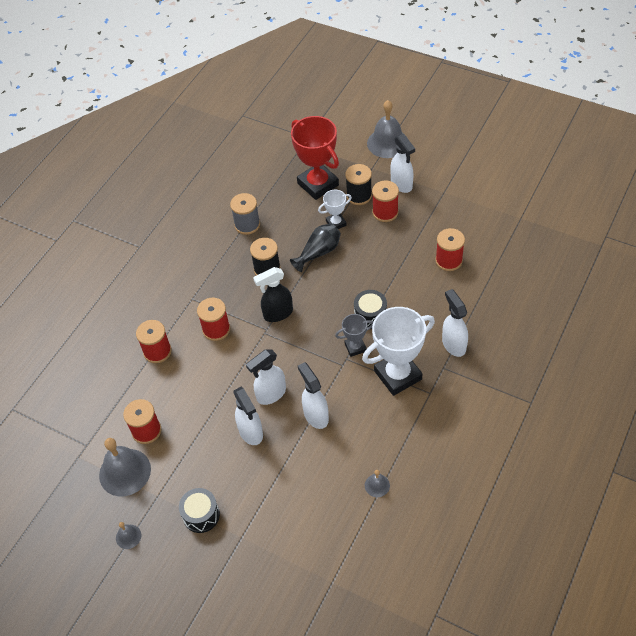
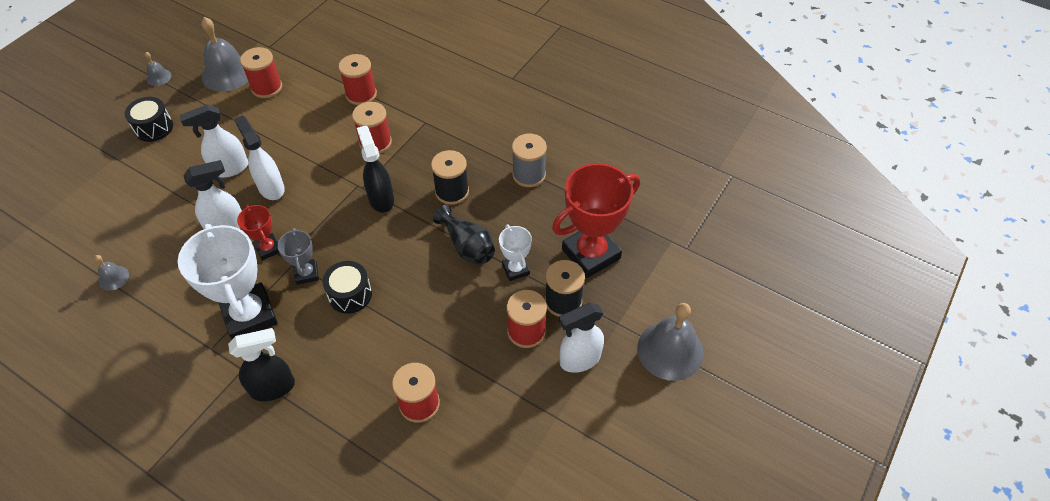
camera: 90 degrees right, 0 degrees up
(334, 379) = (268, 248): none -> red trophy
(453, 344) = (273, 387): white spray bottle -> black spray bottle

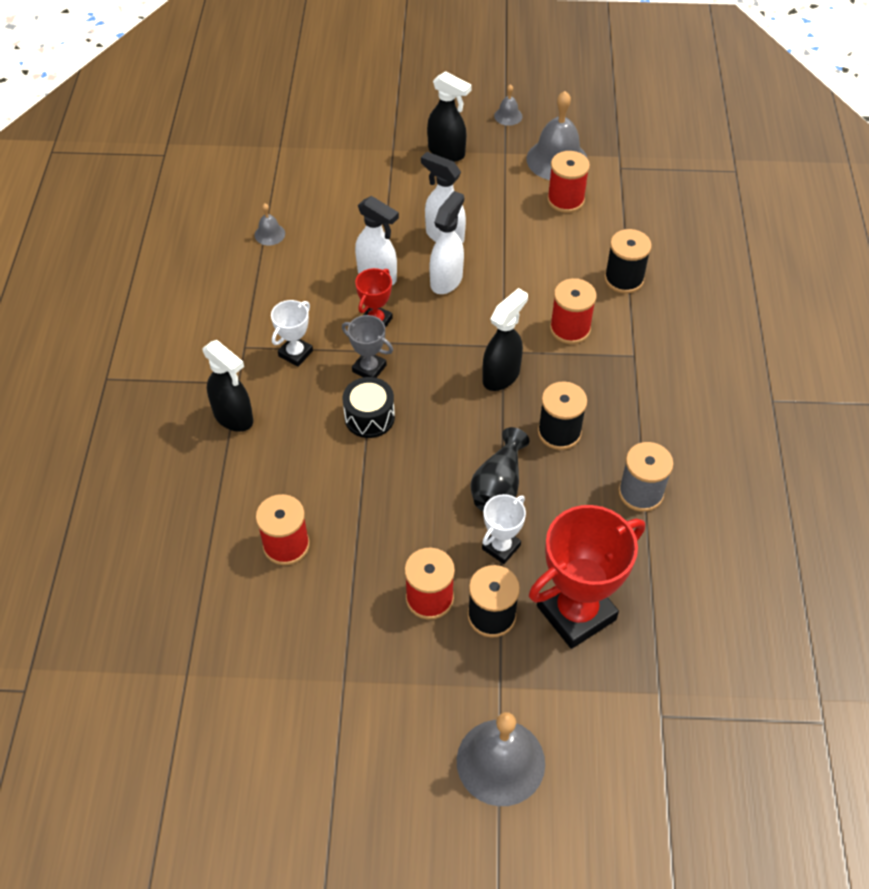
camera: 60 degrees right, 0 degrees up
(154, 128) = (447, 152): black drum -> black spray bottle
(250, 315) = (295, 353): white trophy -> white trophy, size x0.50
(306, 273) = (369, 368): grey trophy -> grey trophy turned 75 degrees clockwise
(361, 94) = (624, 279): red spool -> black spool
(579, 359) = (427, 669): white spray bottle -> none
(591, 254) = (576, 613): red trophy -> red trophy turned 60 degrees counterclockwise

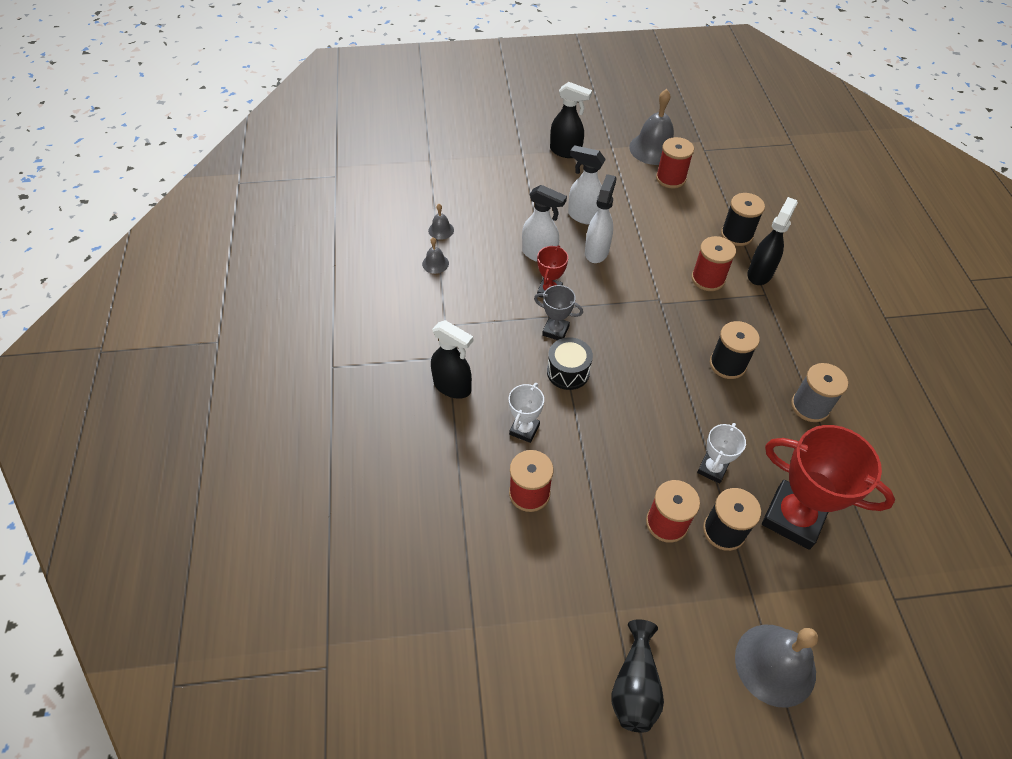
camera: 10 degrees left, 0 degrees up
(295, 353) = (490, 325): white trophy -> white trophy (524, 429)
(498, 486) = (693, 416): black vase -> black vase (635, 686)
(501, 376) = (665, 323): black spray bottle -> black spray bottle (760, 273)
(508, 116) = (605, 119): grey bell -> grey bell (435, 263)
(576, 613) = (793, 517): red trophy -> red trophy turned 75 degrees clockwise

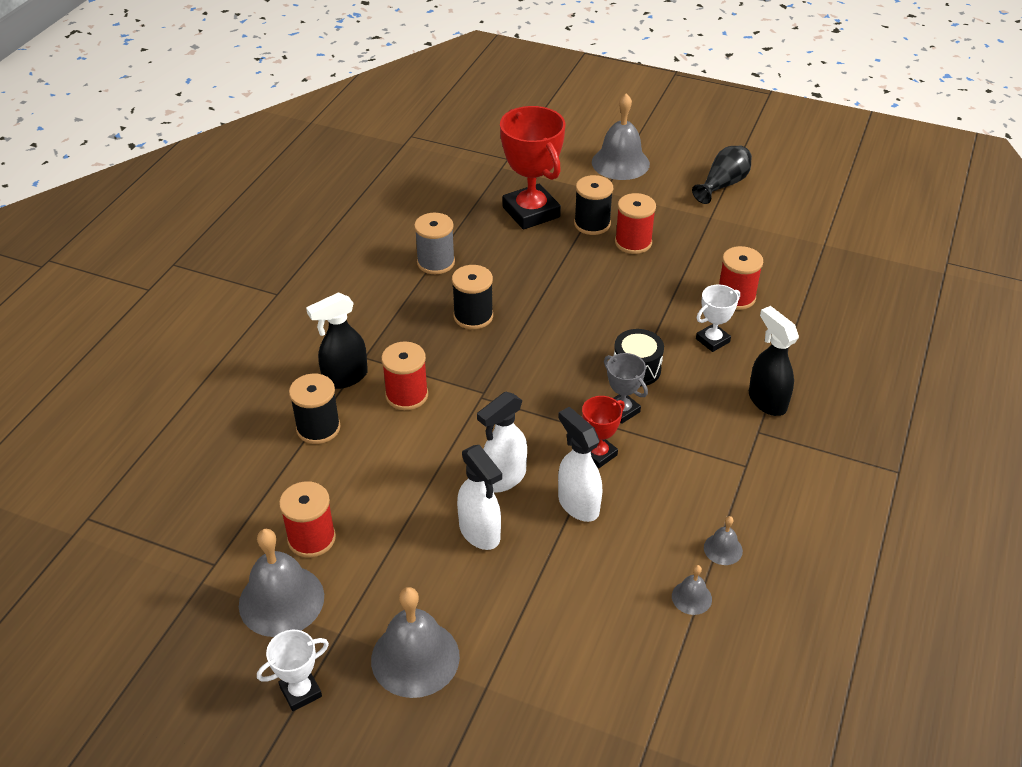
camera: 150 degrees left, 10 degrees down
(566, 151) = (415, 658): black spray bottle -> grey bell
(712, 469) = (565, 257): white trophy -> white trophy (301, 692)

